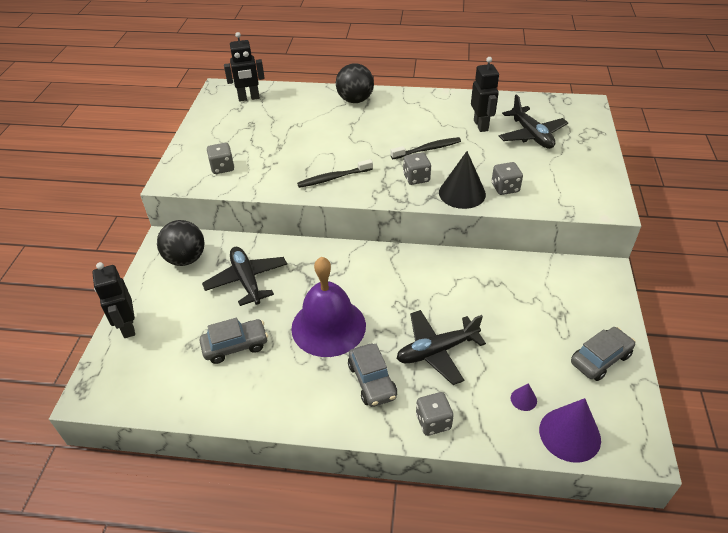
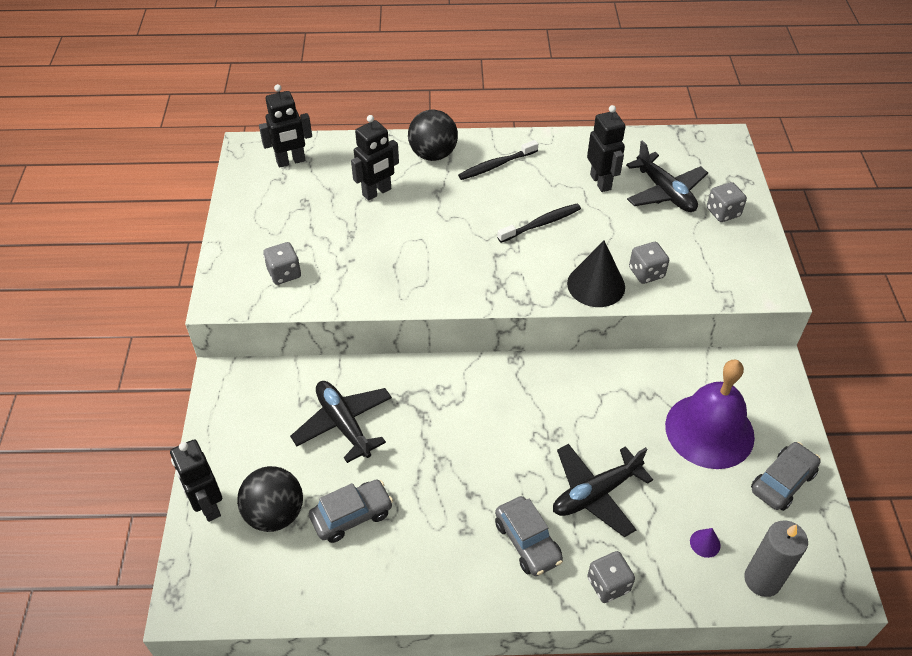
camera: 10 degrees left, 5 degrees up
(186, 259) = (257, 401): black ball -> black ball (275, 514)
(306, 121) = (377, 192): none -> black robot
(328, 326) = (460, 476): purple bell -> purple bell (709, 430)
(333, 178) = (432, 277): black toothbrush -> black toothbrush (496, 165)
(416, 178) = (535, 268): grey dice -> grey dice (723, 212)
(569, 434) = (762, 580): purple cone -> grey candle

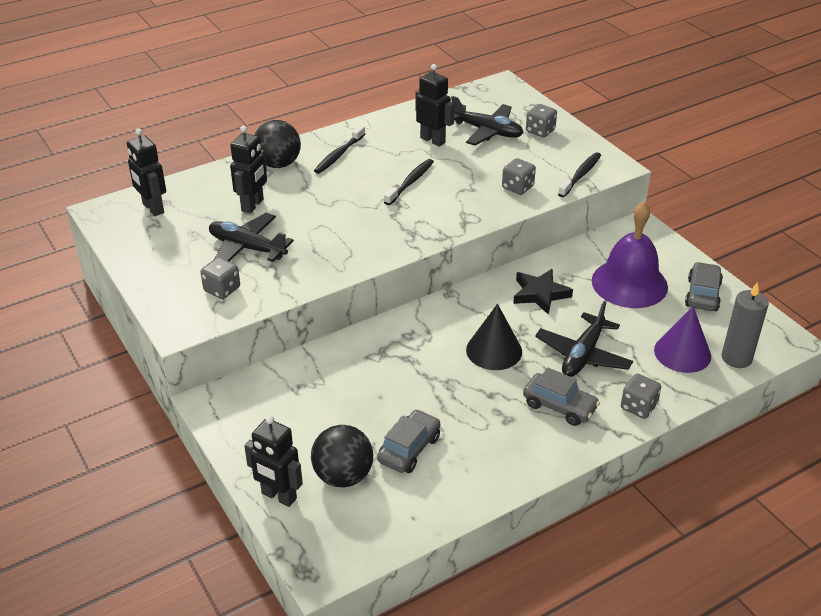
camera: 30 degrees left, 10 degrees down
(291, 161) = (153, 208): black robot -> black robot turned 105 degrees clockwise
(344, 424) = (347, 391): black plane -> black plane (247, 248)
(596, 285) = (487, 208): black cone -> black cone (494, 350)
(604, 400) = (540, 294): none -> black star
(705, 543) = (682, 353): purple cone -> purple cone, size x2.20
(726, 285) = (580, 175): none -> black toothbrush

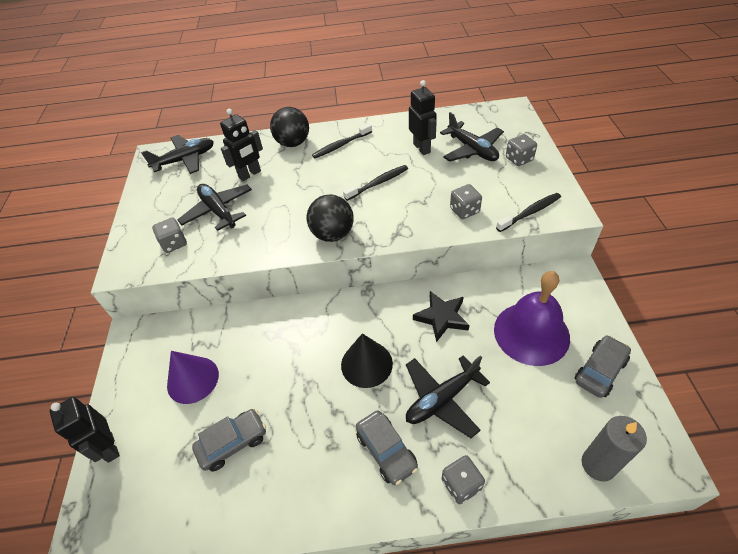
camera: 30 degrees right, 10 degrees up
(153, 208) = (185, 160): black robot -> black plane
(343, 476) = (166, 448): black ball -> black ball (333, 234)
(682, 353) = (542, 435): purple cone -> purple cone (193, 379)

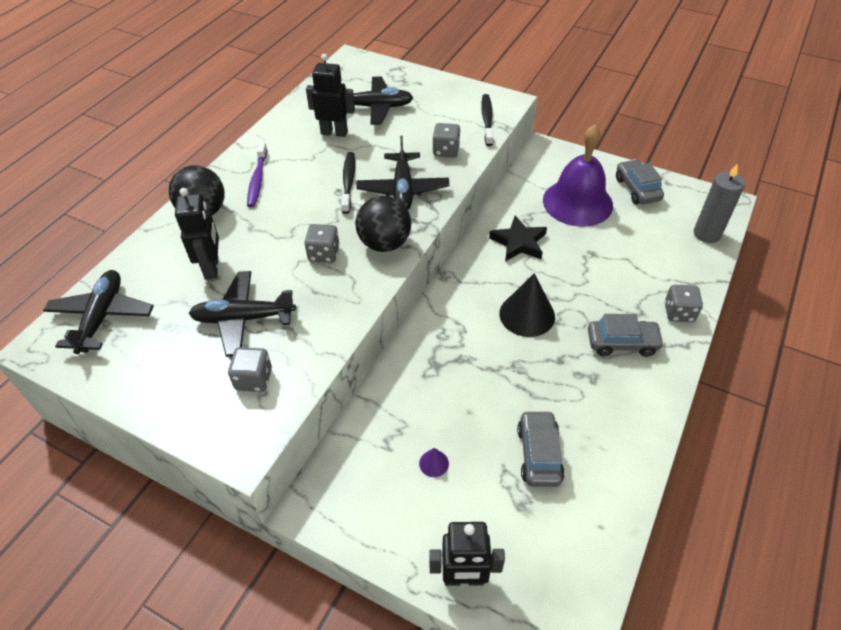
camera: 60 degrees left, 0 degrees up
(193, 379) = (434, 463): purple cone -> purple cone, size x0.46
(341, 145) = (257, 180): black toothbrush -> purple toothbrush
(442, 399) = (598, 284): black plane -> black plane (403, 189)
(519, 159) = (419, 91): grey dice -> grey dice (324, 254)

